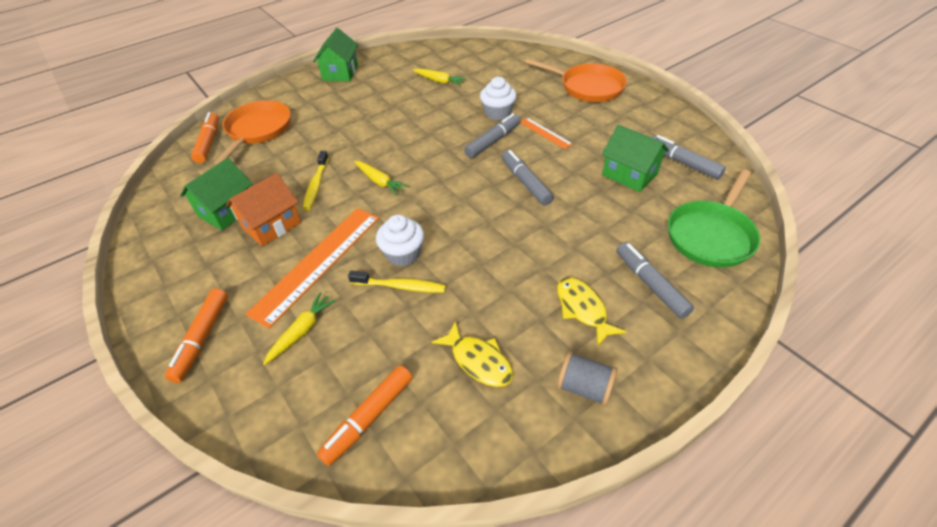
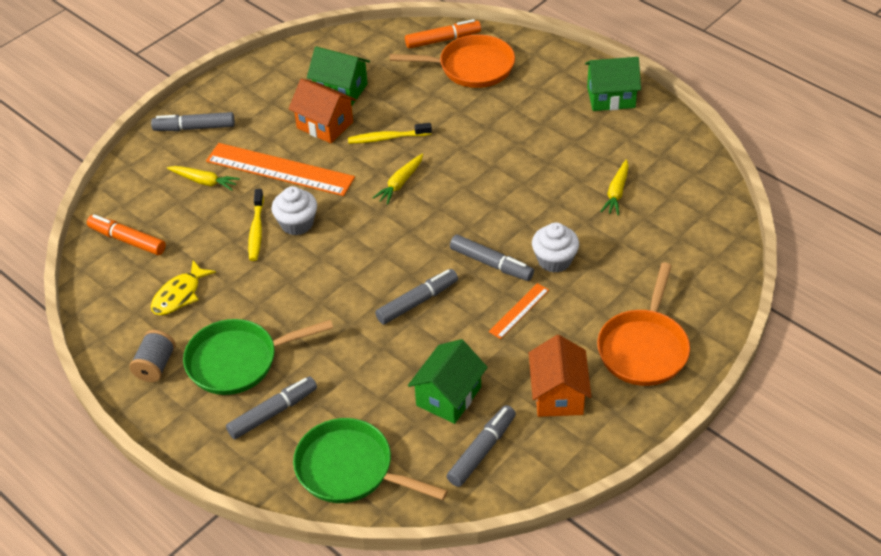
camera: 80 degrees right, 0 degrees up
(202, 339) = (194, 128): orange marker -> grey marker
(582, 309) = (238, 361): yellow fish -> green pan
(628, 124) = (558, 394): none -> orange house

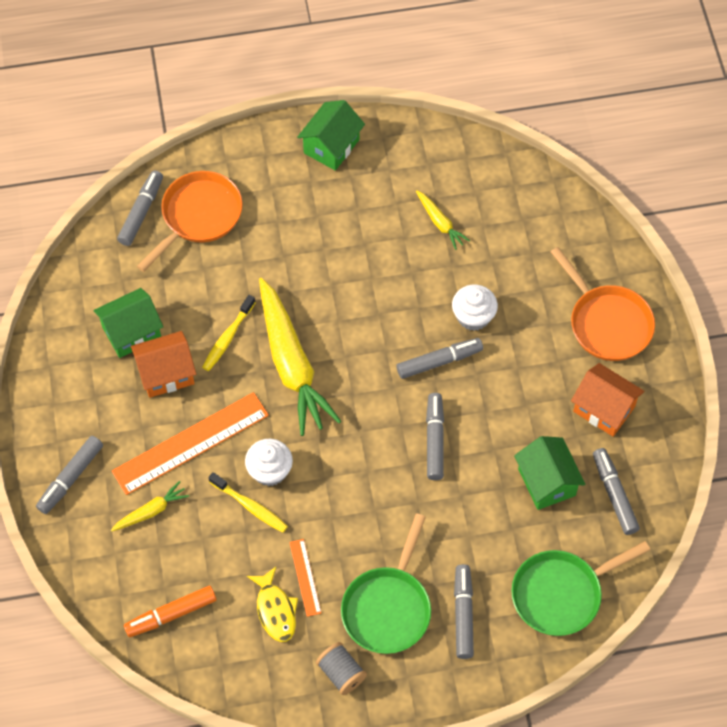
camera: 55 degrees left, 15 degrees up
(400, 183) = (291, 364): yellow carrot -> yellow carrot, size x2.21
(443, 40) = (141, 212): orange marker -> grey marker
(519, 311) = (503, 377): orange ruler -> orange ruler (305, 577)

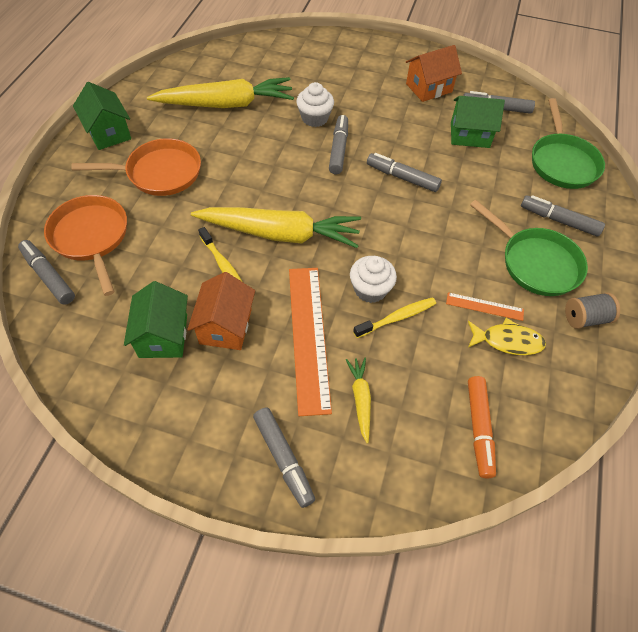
camera: 65 degrees left, 5 degrees down
(440, 223) = (226, 104): yellow carrot -> yellow carrot, size x2.21
(607, 323) = (365, 62): orange pan -> orange pan (159, 173)

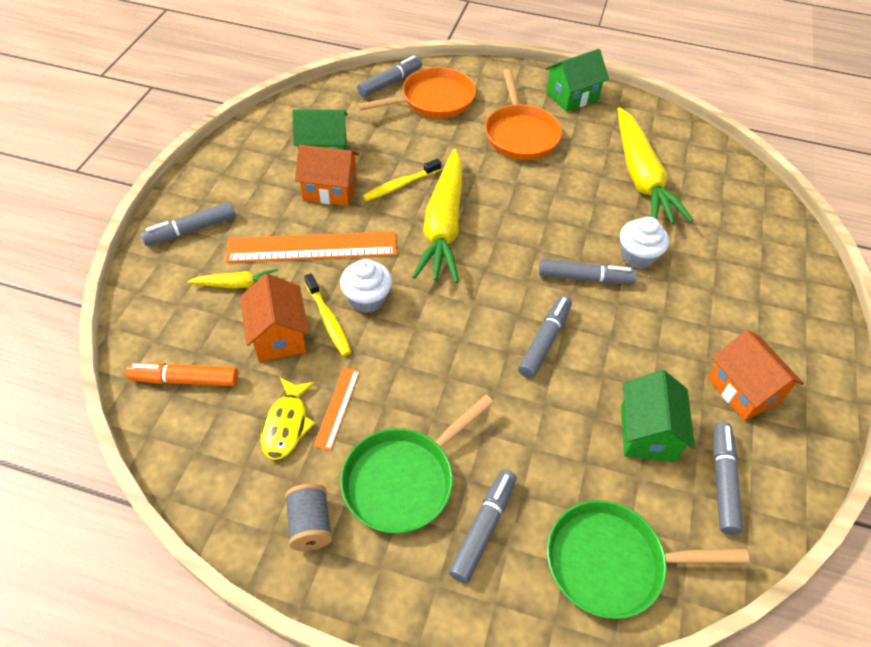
camera: 90 degrees right, 5 degrees down
(419, 355) = (279, 335): none -> orange house

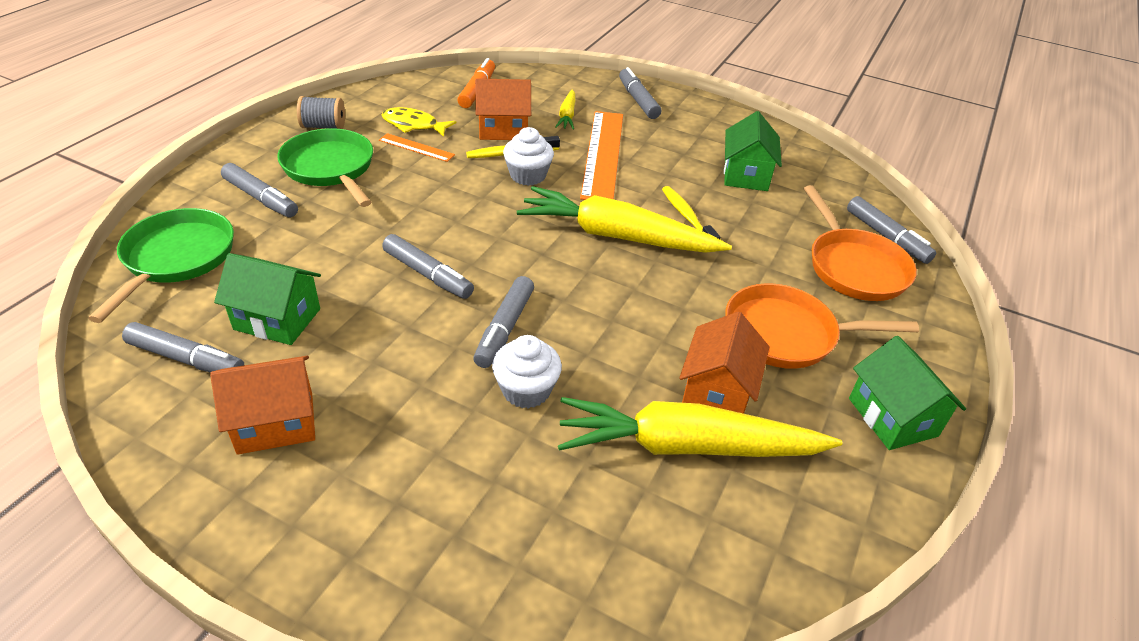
camera: 100 degrees right, 10 degrees down
(330, 189) = (684, 172): orange house -> orange house (717, 392)

